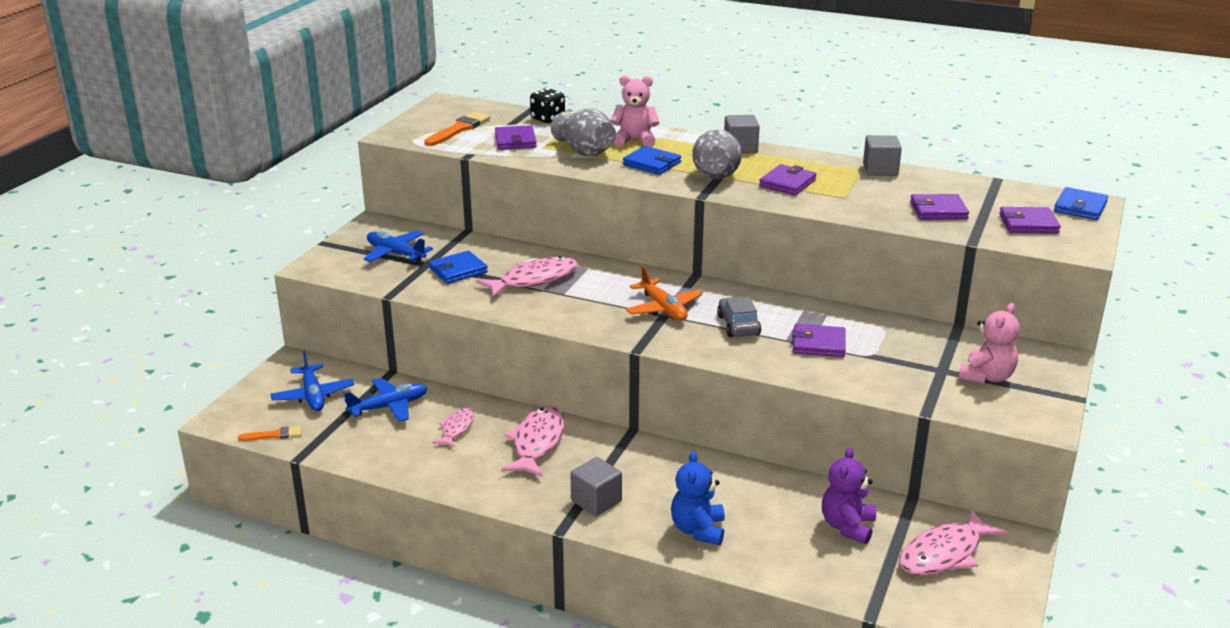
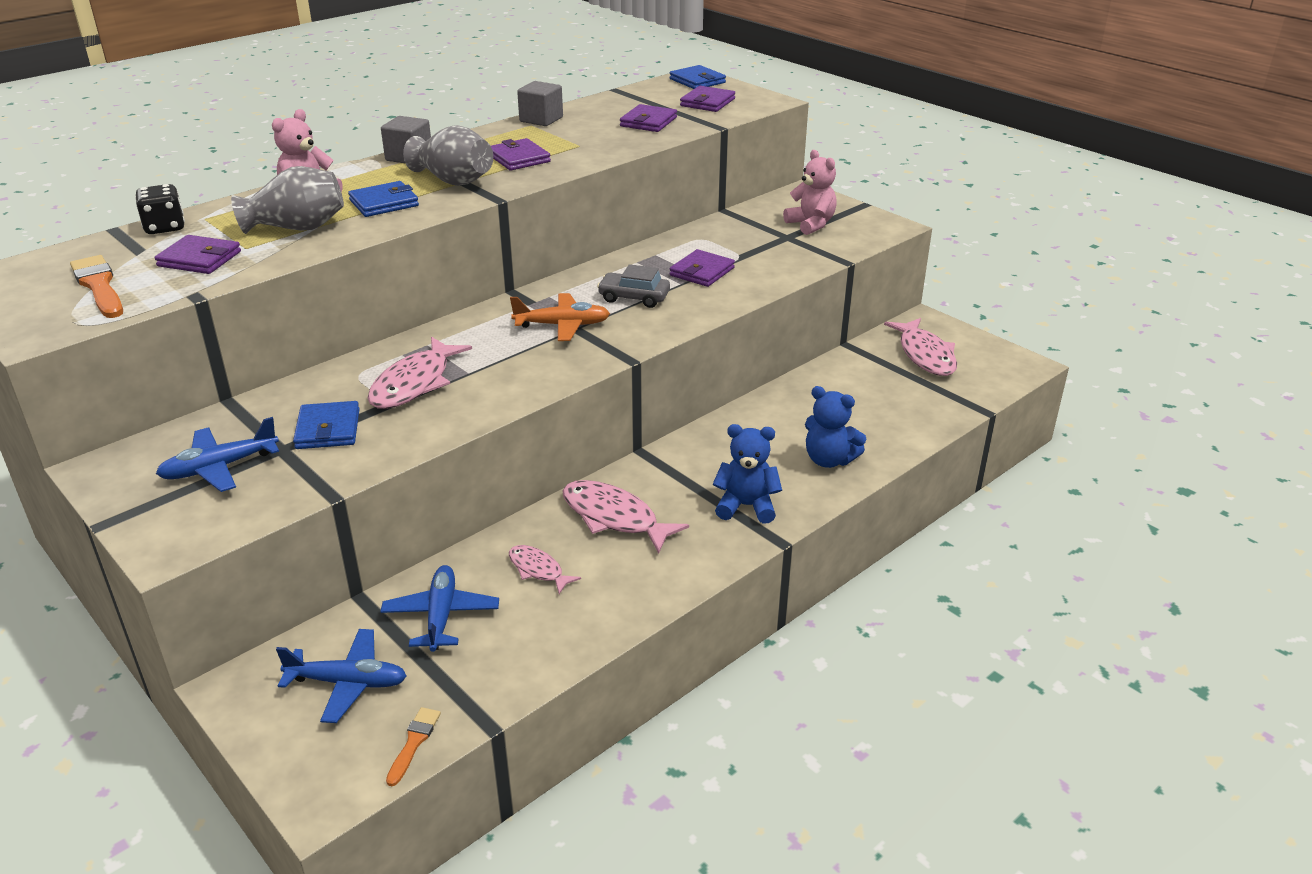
camera: 65 degrees left, 5 degrees up
(534, 280) = (414, 383): pink fish -> pink fish turned 150 degrees counterclockwise
(596, 501) = (746, 506): grey cube -> blue teddy bear
(847, 526) = (867, 384): purple teddy bear -> none

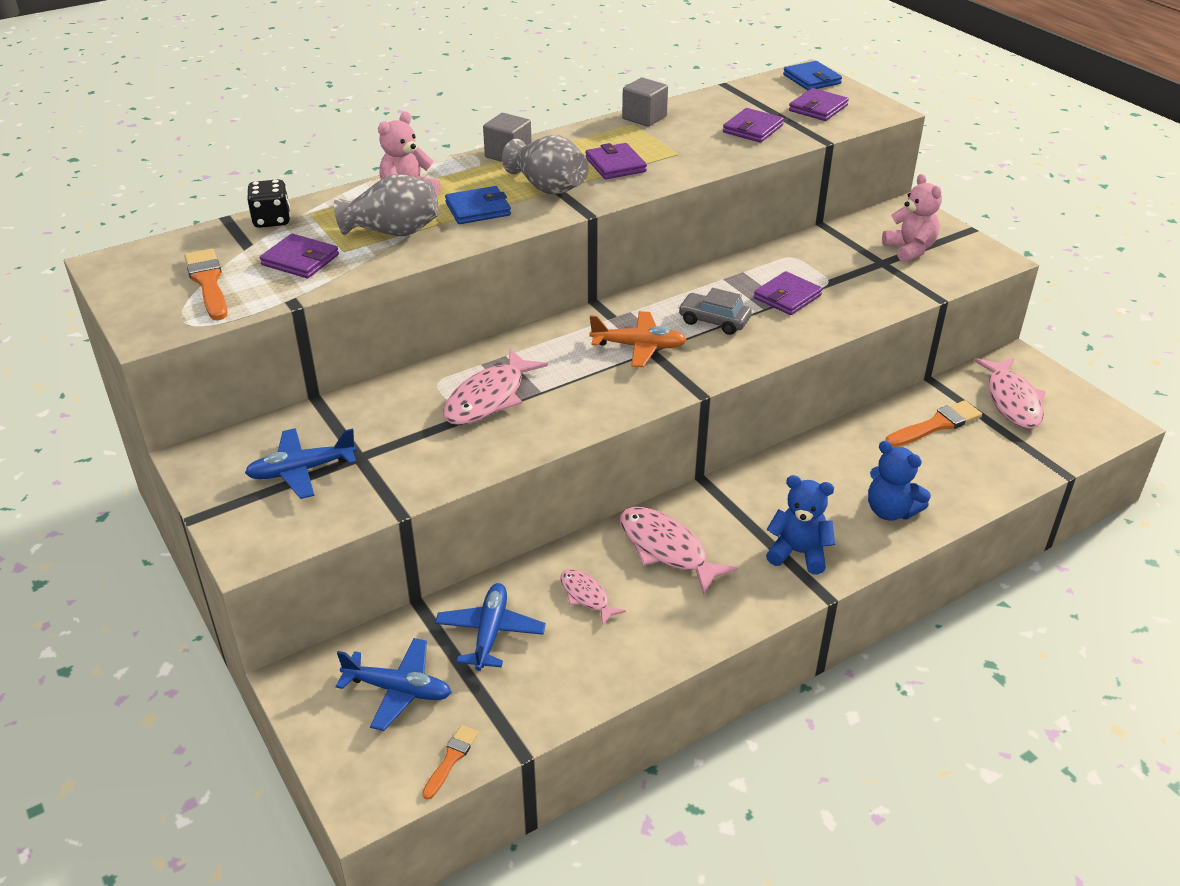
camera: 10 degrees right, 5 degrees up
(328, 429) = (403, 440): blue wallet -> none
(858, 382) = (936, 425): none -> orange brush

